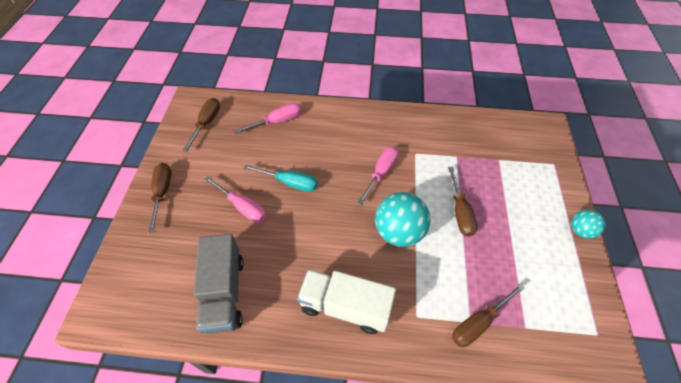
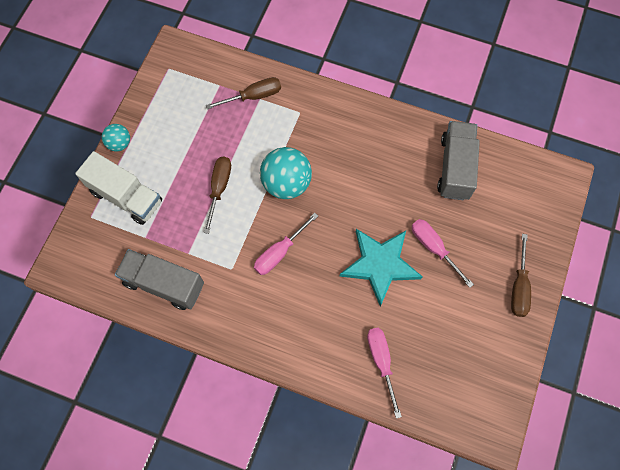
camera: 165 degrees left, 15 degrees up
(207, 123) = (471, 382): brown screwdriver -> none
(277, 121) = (381, 361): pink screwdriver -> pink screwdriver turned 90 degrees clockwise
(290, 183) = (380, 265): turquoise screwdriver -> turquoise star
(345, 307) = (355, 132): white truck -> white truck (126, 197)
(462, 132) = (164, 284): none -> grey truck

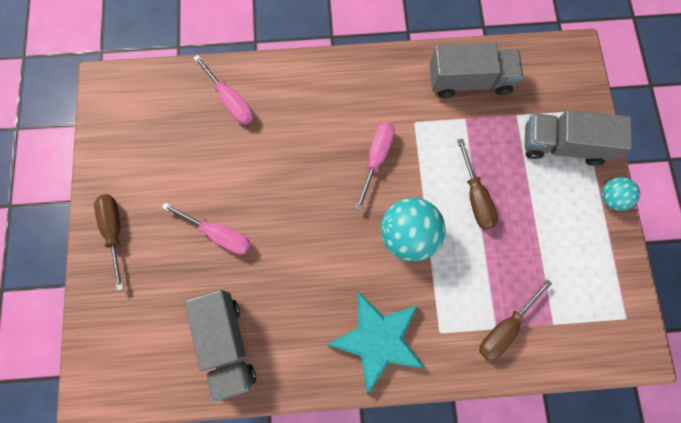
camera: 155 degrees right, 5 degrees up
(126, 197) = (563, 145): white truck -> grey truck
(380, 265) = (268, 191): turquoise star -> turquoise star (378, 340)

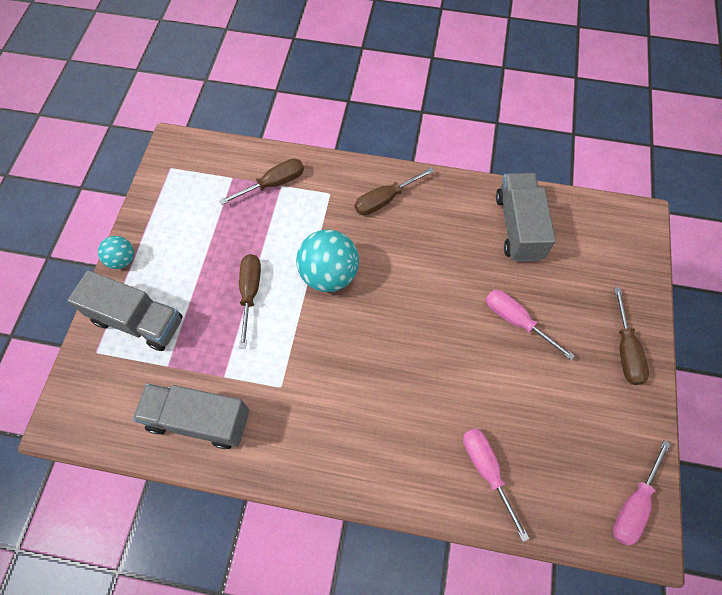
camera: 165 degrees left, 10 degrees down
(376, 158) = (335, 357): pink screwdriver -> pink screwdriver (633, 505)
(378, 340) = (384, 200): turquoise star -> brown screwdriver

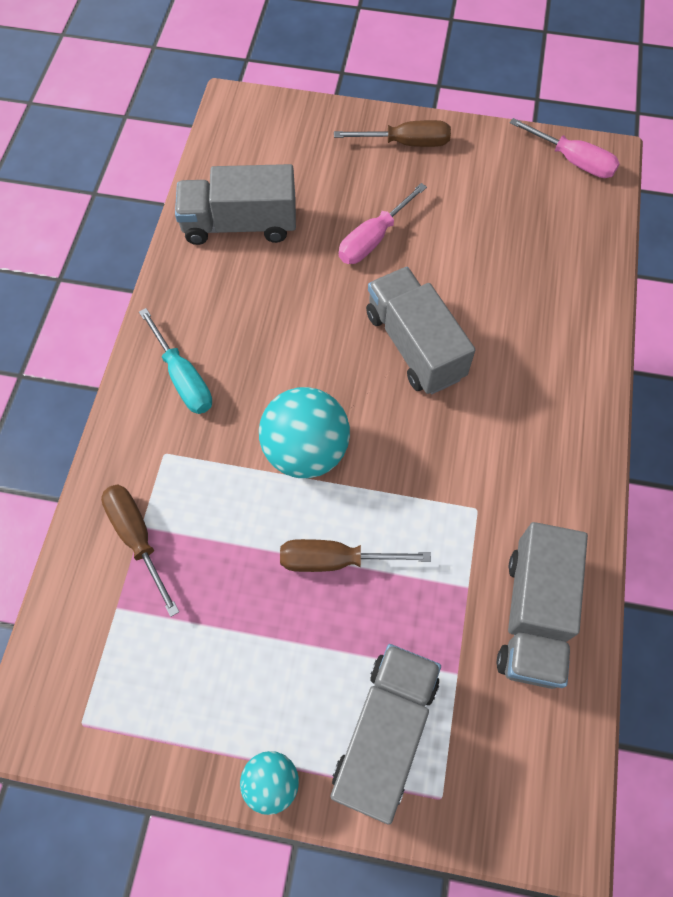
camera: 90 degrees left, 0 degrees up
(384, 200) = (183, 379): brown screwdriver -> turquoise screwdriver
(417, 349) = (414, 345): none -> grey truck
(486, 470) = (556, 283): pink screwdriver -> none

